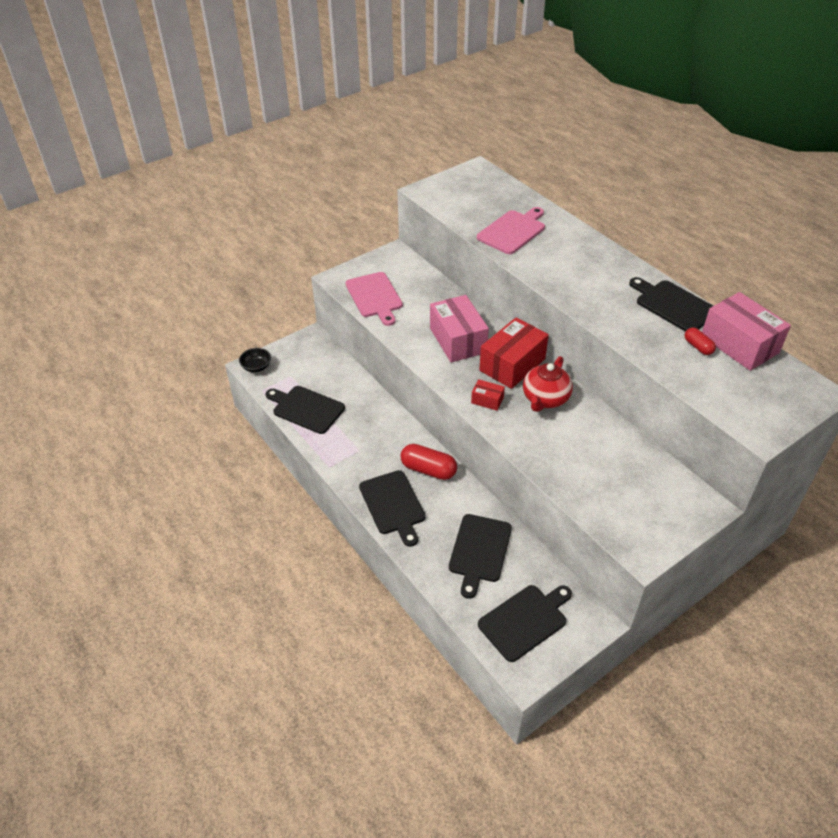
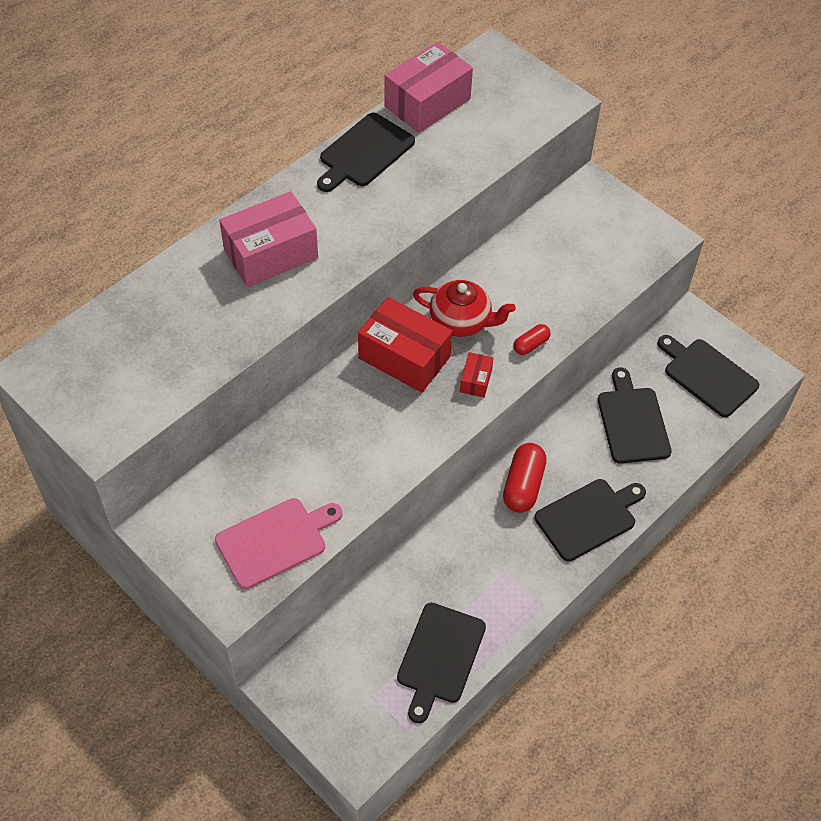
camera: 100 degrees left, 10 degrees up
(256, 367) = (358, 754): black bowl -> none
(457, 340) = (364, 422): pink box -> pink box (271, 254)
(479, 551) = (632, 421): black cutting board -> black cutting board turned 105 degrees counterclockwise
(513, 231) = (214, 316): pink cutting board -> none
(698, 347) = (438, 137): red capsule -> red capsule (531, 345)

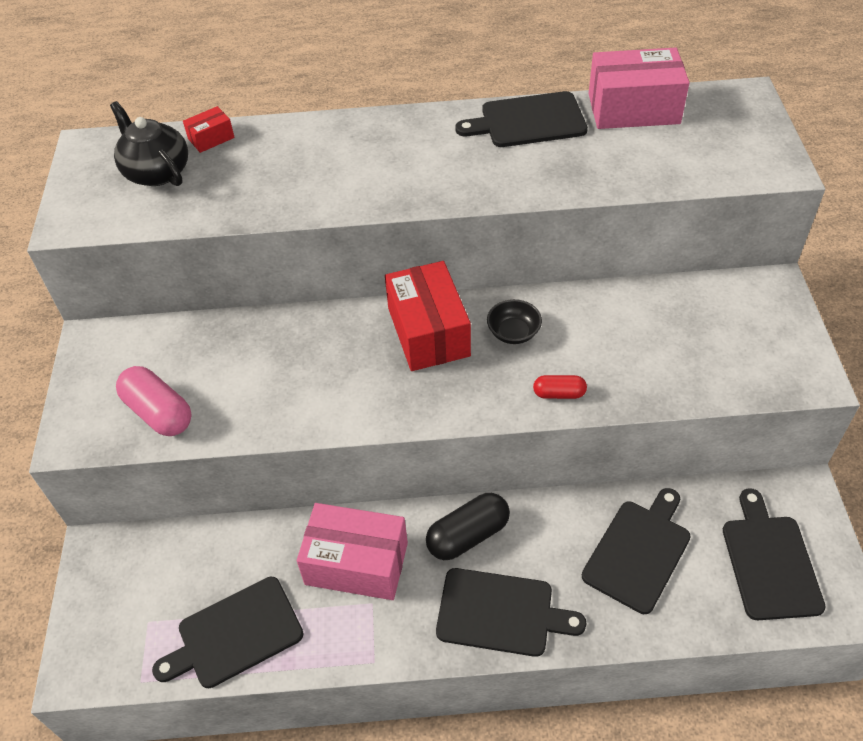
camera: 45 degrees right, 5 degrees down
(122, 356) = (156, 172): none -> black teapot
(271, 254) = (356, 159): pink box -> pink box (356, 563)
(275, 541) = (158, 412): pink cutting board -> pink capsule
(461, 321) = (513, 332): red teapot -> black bowl
(476, 380) = (471, 392): red box -> red box (211, 138)
(523, 485) = (468, 535): red capsule -> black capsule

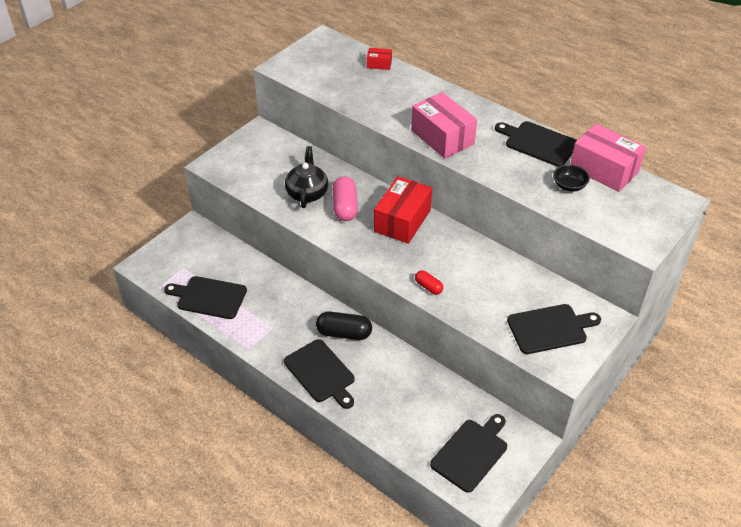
camera: 40 degrees right, 5 degrees down
(156, 172) = (339, 66): black teapot -> black teapot (307, 193)
(158, 412) = (253, 177): pink capsule -> pink capsule (345, 207)
(356, 563) = (284, 308): pink box -> pink box (442, 137)
(513, 332) = (441, 247): black bowl -> black bowl (569, 186)
(638, 552) = (413, 399): black cutting board -> black cutting board (550, 328)

